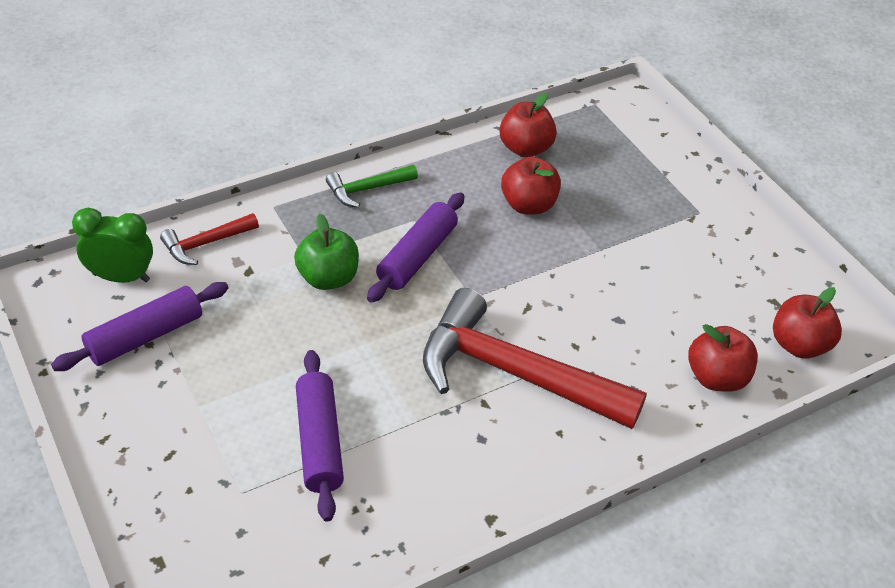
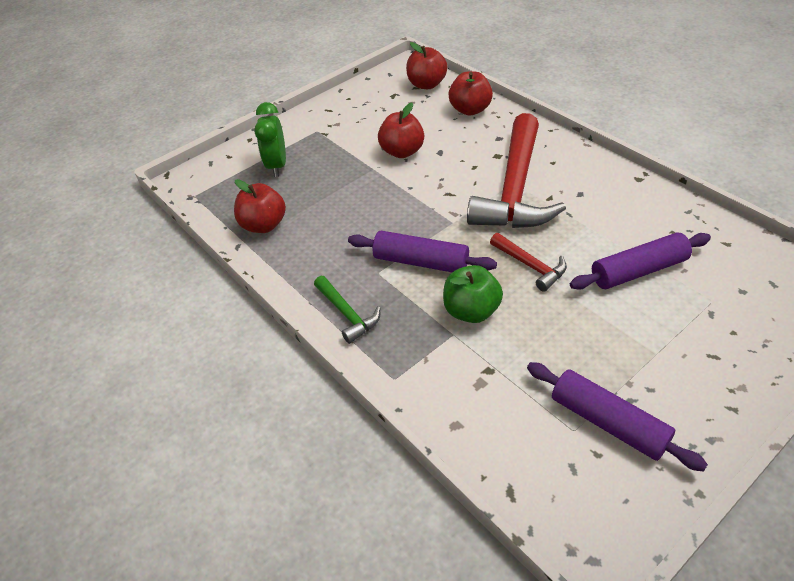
camera: 95 degrees left, 0 degrees up
(121, 277) = (547, 476): green clock -> green clock (277, 166)
(205, 244) = (468, 417): red hammer -> red hammer (531, 266)
(528, 205) = (336, 211): red apple -> red apple (402, 151)

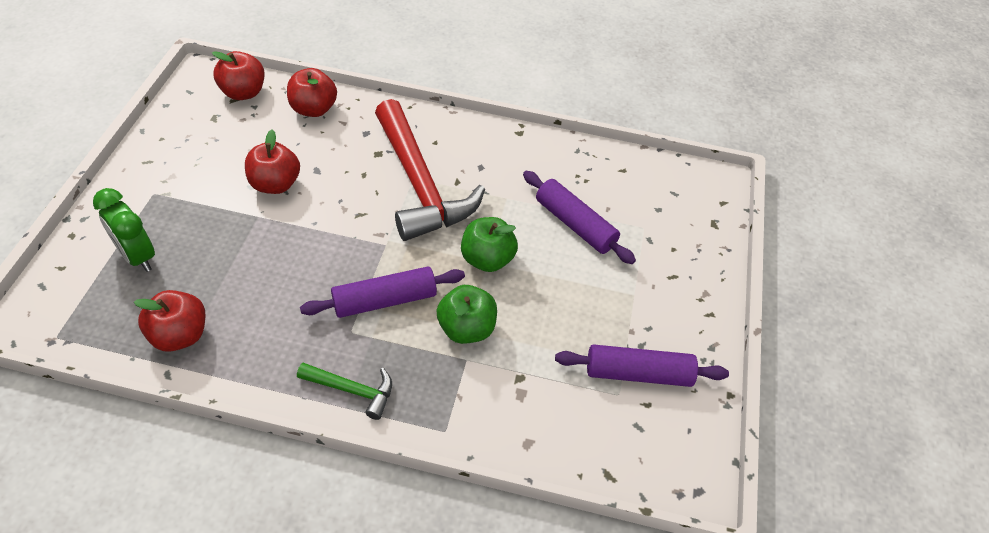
camera: 45 degrees left, 5 degrees up
(531, 266) = (487, 259): red hammer -> green apple
(638, 271) = (575, 224): purple rolling pin -> purple rolling pin turned 75 degrees counterclockwise

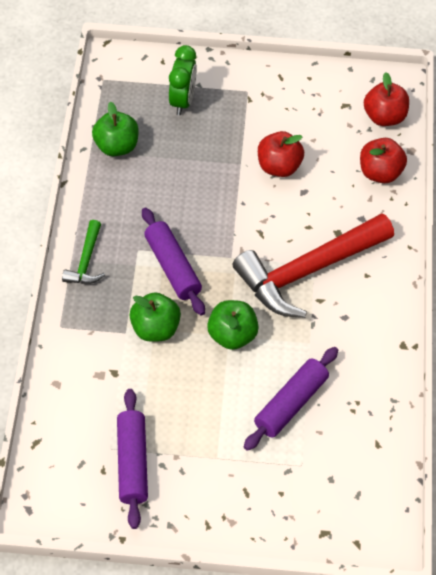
camera: 85 degrees right, 5 degrees up
(137, 256) = (182, 101): green clock -> green clock turned 150 degrees clockwise
(180, 335) = (116, 146): red apple -> green apple

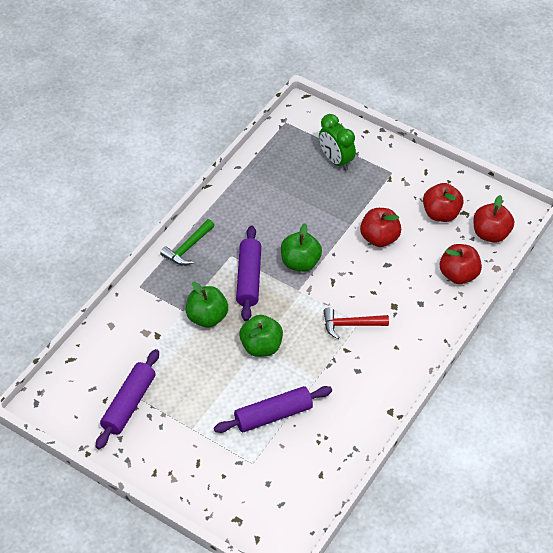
camera: 30 degrees right, 5 degrees down
(116, 146) = (264, 175): green apple -> green apple (300, 263)
(182, 101) = (336, 160): green clock -> green clock turned 105 degrees clockwise
(307, 271) = (350, 325): red hammer -> red hammer, size x0.46
(323, 115) = (441, 214): none -> red apple

